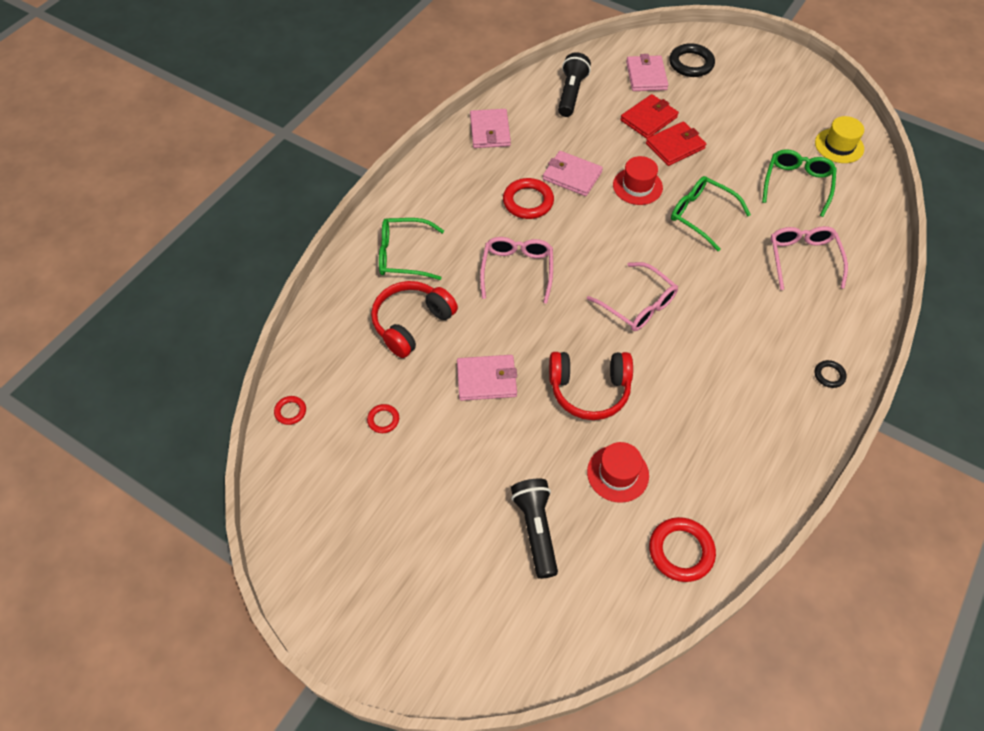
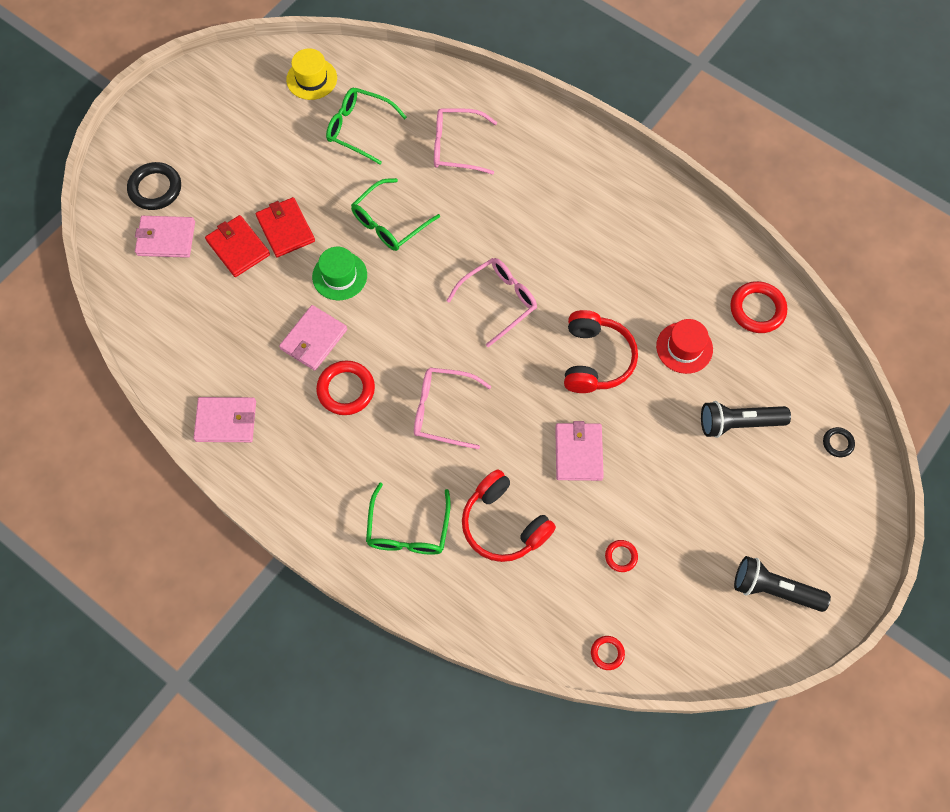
camera: 85 degrees left, 10 degrees up
(571, 93) = (179, 323): black flashlight -> black flashlight (773, 589)
(637, 186) = (339, 276): red hat -> green hat
(829, 375) = (590, 158): black ring -> black ring (837, 443)

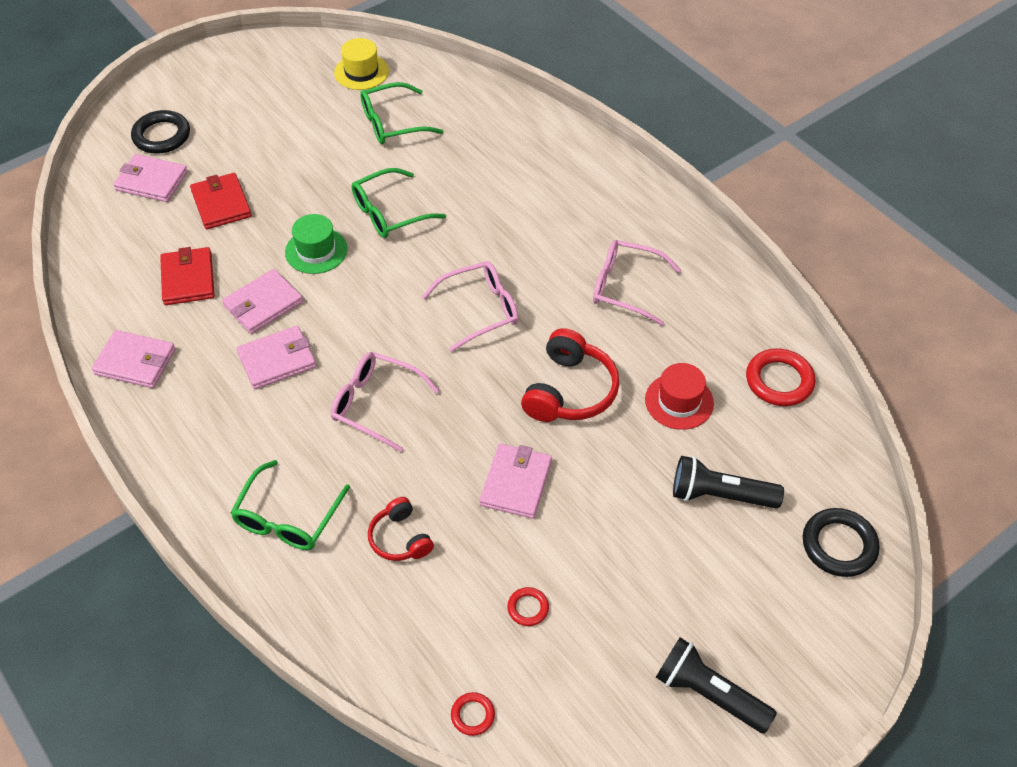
camera: 15 degrees right, 15 degrees down
(285, 229) = (277, 197): red wallet -> red wallet (188, 279)
(346, 389) = (277, 360): red ring -> pink wallet
(359, 128) = (392, 123): green glasses -> green glasses turned 60 degrees counterclockwise
(456, 147) = (489, 158): pink glasses -> pink glasses (625, 287)
(503, 524) = (400, 538): red headphones -> red headphones, size x0.60
(837, 443) = (839, 545): black ring -> black ring, size x1.88

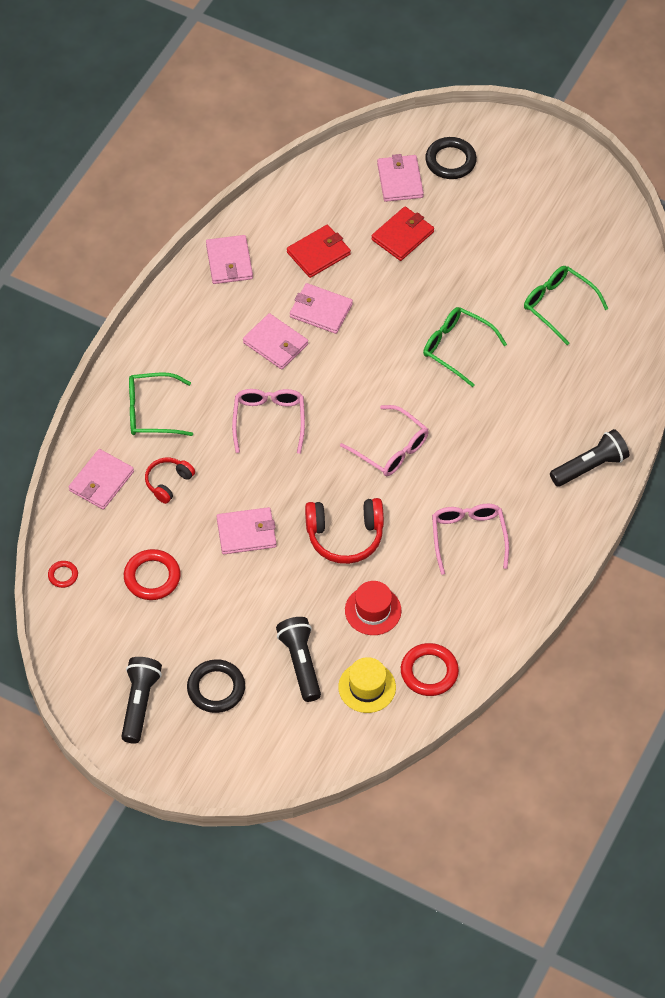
camera: 65 degrees right, 5 degrees up
(316, 250) = (390, 318): green hat -> none
(355, 613) = (101, 481): none -> pink wallet
(361, 72) = (607, 256): yellow hat -> yellow hat (367, 687)
(528, 608) = (152, 577): red ring -> red ring, size x1.88
(591, 168) = (590, 466): none -> black flashlight
(839, 545) = (295, 751): black ring -> black ring (216, 688)

